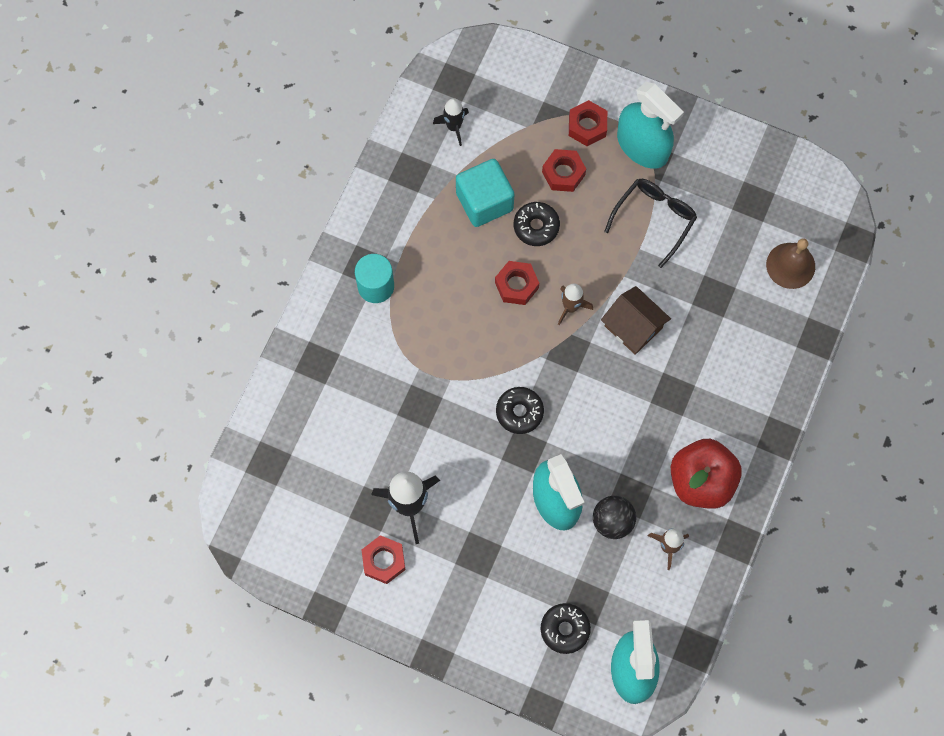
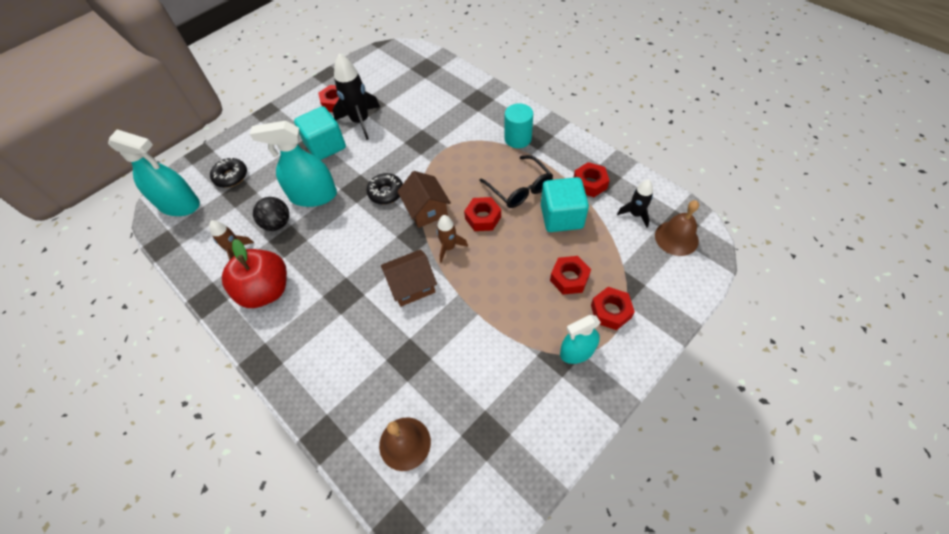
camera: 115 degrees right, 15 degrees down
(424, 183) = (590, 183): none -> red nut
(469, 530) = (325, 146): none -> turquoise cube
(472, 82) = (676, 238): none -> brown bell
(528, 353) = (426, 210): none -> brown house
(536, 226) = (527, 244): black donut -> none
(642, 146) = (577, 351): turquoise spray bottle -> turquoise spray bottle, size x0.63
(654, 219) = (500, 335): black glasses -> black glasses (520, 188)

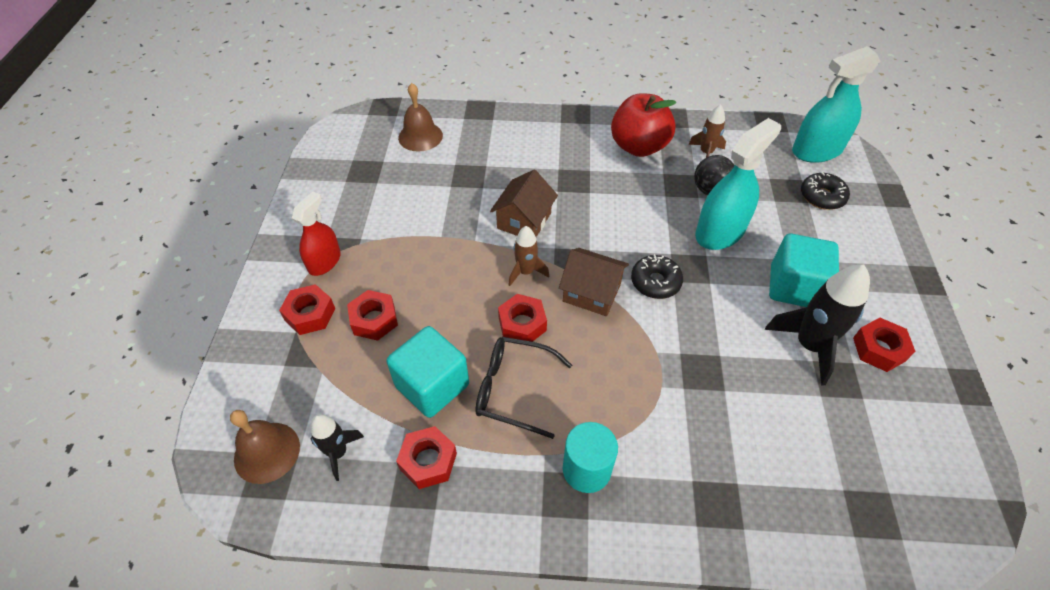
camera: 135 degrees right, 5 degrees down
(577, 351) = (324, 262): turquoise spray bottle -> red spray bottle

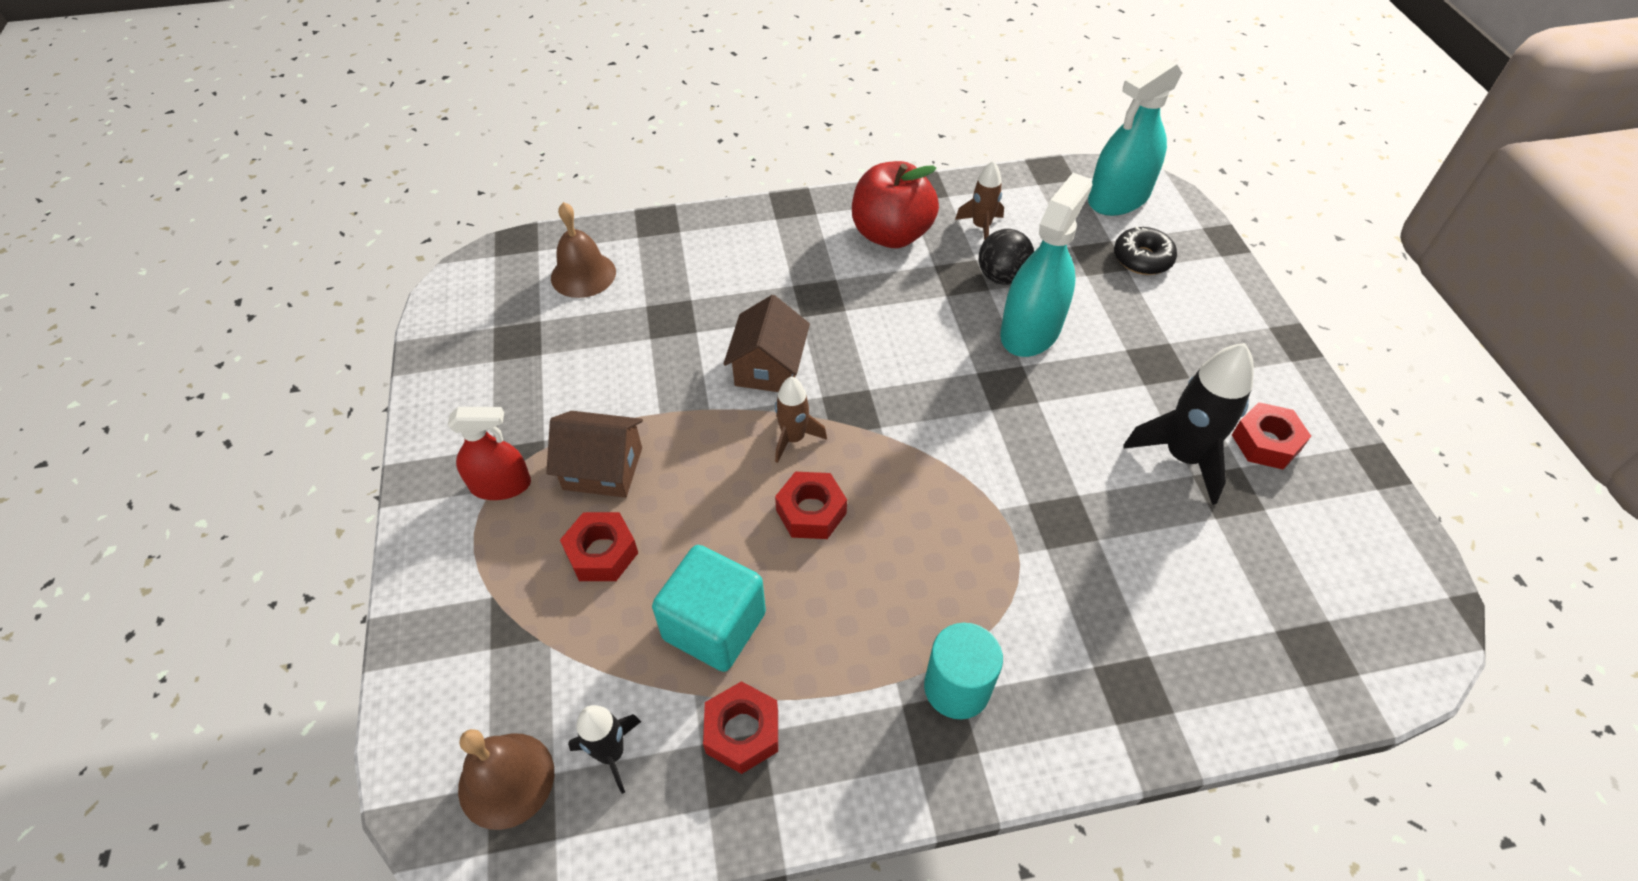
camera: 15 degrees left, 0 degrees up
(310, 314) = (504, 566): red nut -> none
(324, 262) = (501, 485): red spray bottle -> red spray bottle turned 75 degrees clockwise
(513, 389) = (827, 604): black glasses -> none
(591, 292) = (890, 448): brown house -> brown house (603, 468)
(655, 282) = (969, 415): black donut -> none
(794, 287) = (1143, 384): turquoise cube -> none

